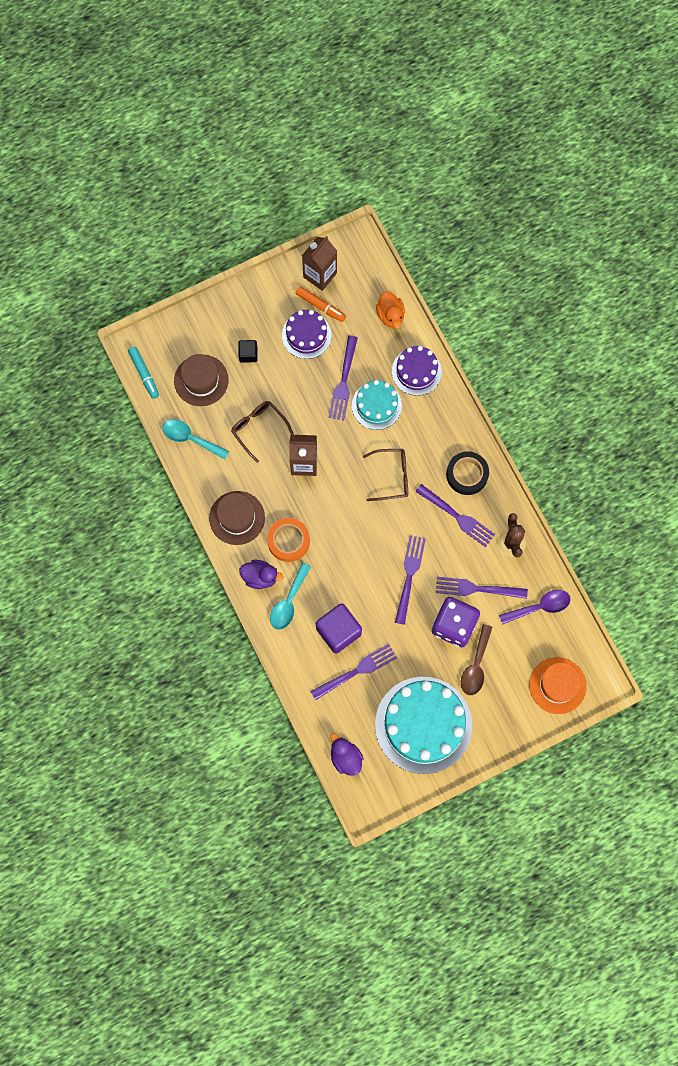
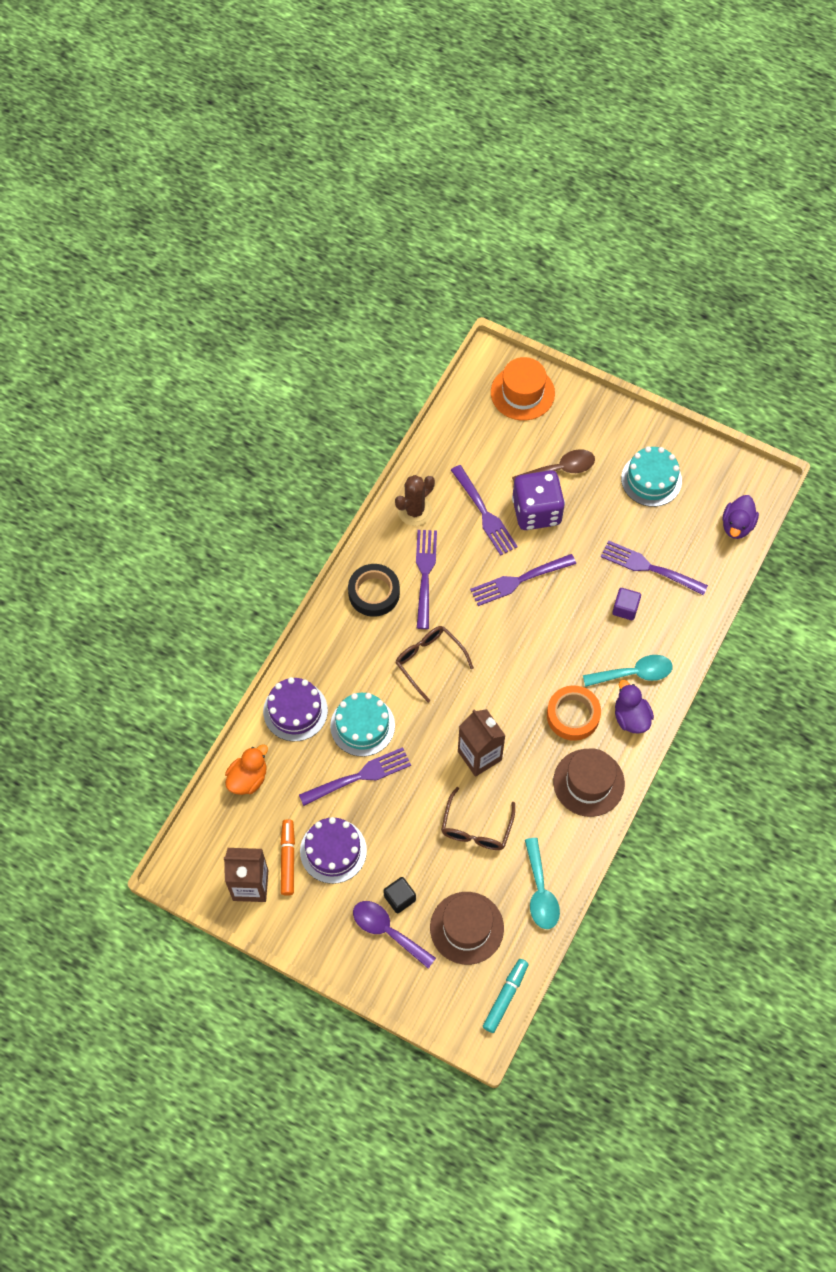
camera: 125 degrees left, 10 degrees down
(338, 631) = (625, 608): purple cube -> purple cube, size x0.54
(423, 725) = (651, 479): turquoise cake -> turquoise cake, size x0.54
(540, 607) = (459, 450): purple spoon -> purple spoon (387, 931)

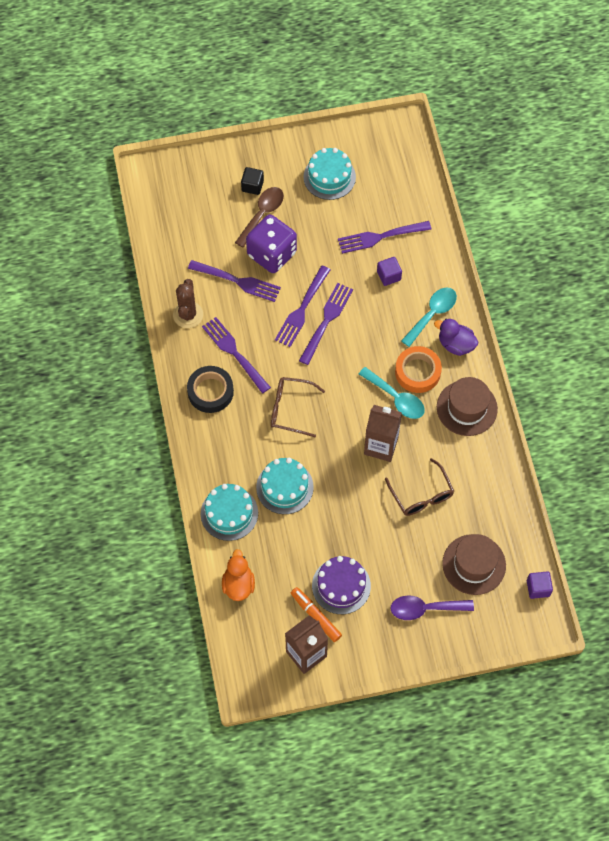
camera: 40 degrees left, 0 degrees up
(295, 711) = (229, 513): purple cake -> turquoise cake
(359, 777) = (313, 523): purple fork -> purple fork (326, 321)
(399, 898) = (413, 581): black cube -> black cube (252, 186)
(505, 997) = (538, 588): turquoise marker -> purple cube
(522, 393) = (189, 180): orange hat -> none
(540, 892) = (499, 503): turquoise spoon -> turquoise spoon (396, 398)
(737, 525) = (412, 167): purple duck -> none

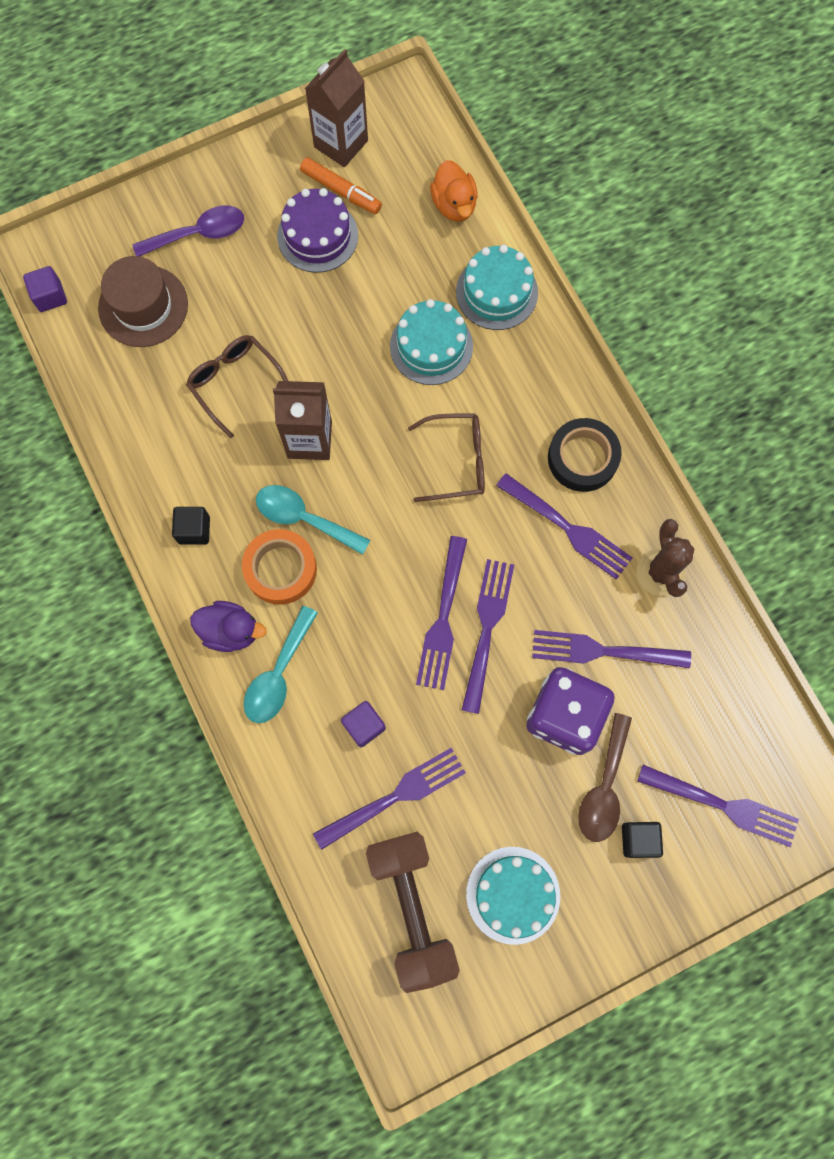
camera: 165 degrees right, 10 degrees up
(200, 191) = (722, 805): none -> purple fork
(385, 184) = (412, 907): none -> brown dumbbell
(467, 408) = (194, 530): brown hat -> black cube

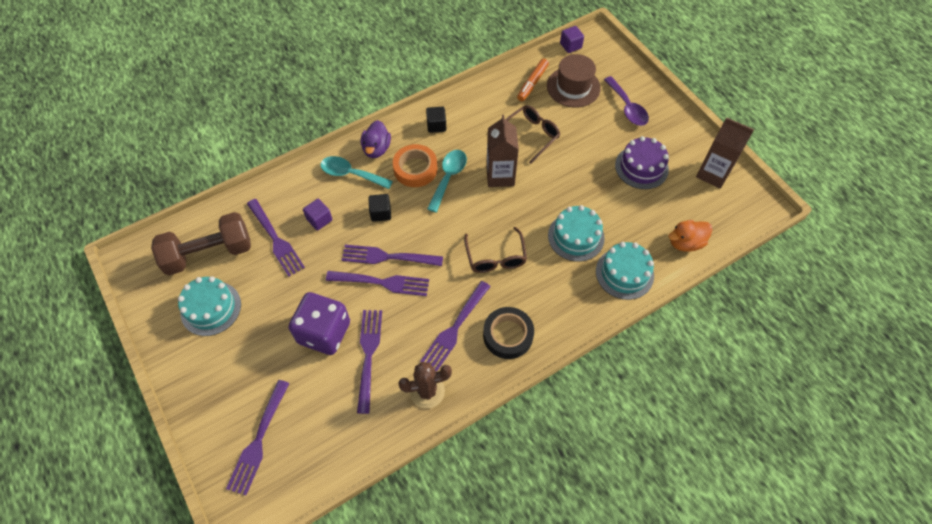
camera: 85 degrees right, 15 degrees down
(341, 191) = (677, 177): orange marker -> orange marker (532, 83)
(604, 787) = (275, 359): brown spoon -> none
(638, 839) = (239, 383): black cube -> black cube (381, 213)

